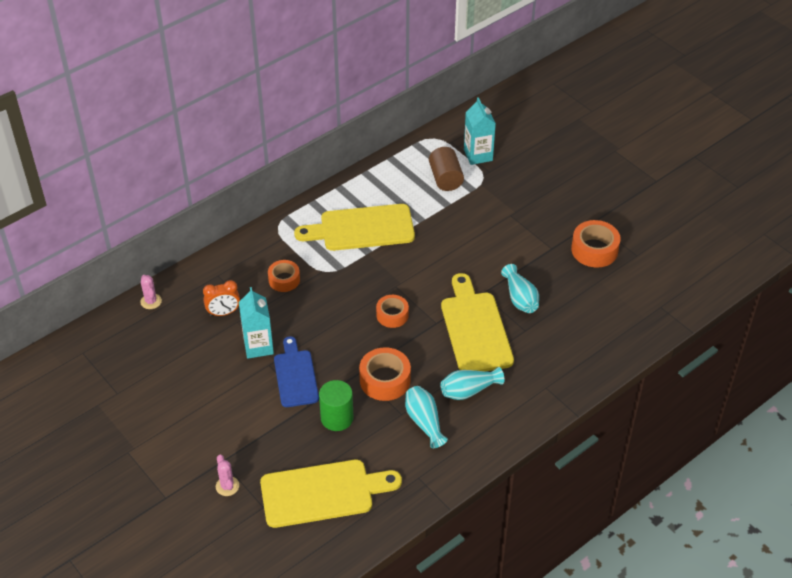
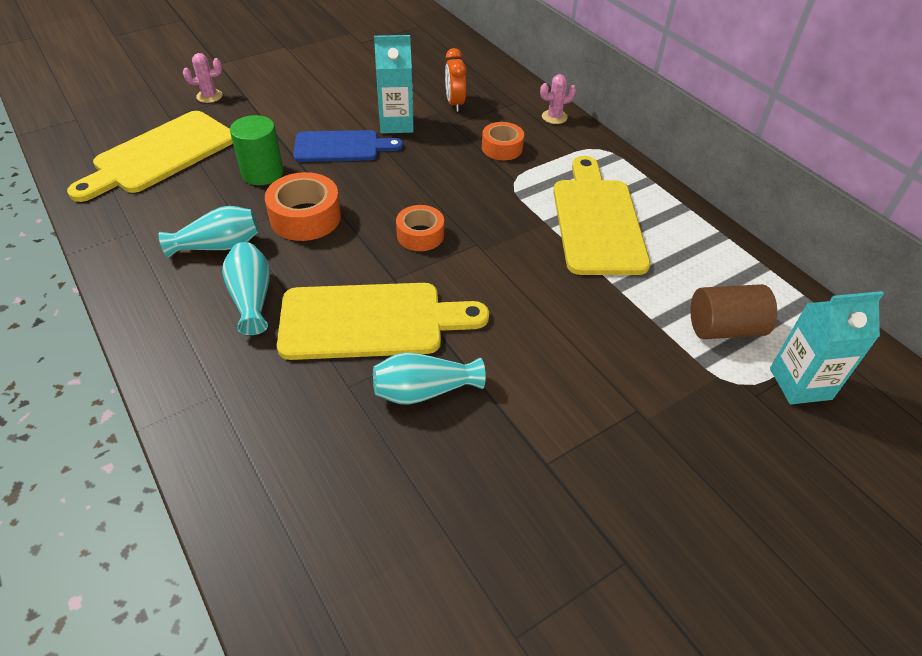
camera: 95 degrees right, 0 degrees up
(151, 301) = (481, 61): pink cactus -> pink cactus (554, 117)
(323, 493) = (160, 155): yellow cutting board -> yellow cutting board turned 45 degrees clockwise
(594, 250) = (538, 544): orange tape -> none

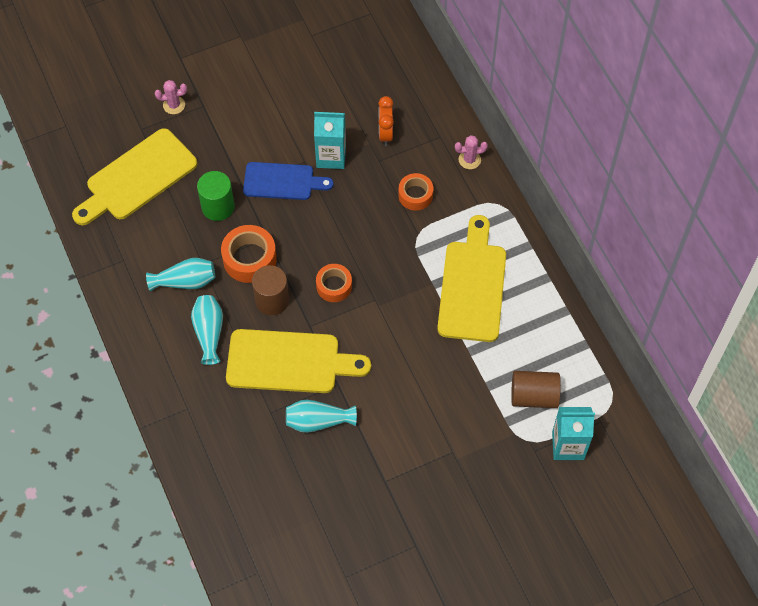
camera: 10 degrees right, 15 degrees up
(339, 255) = (272, 300): none -> brown cylinder

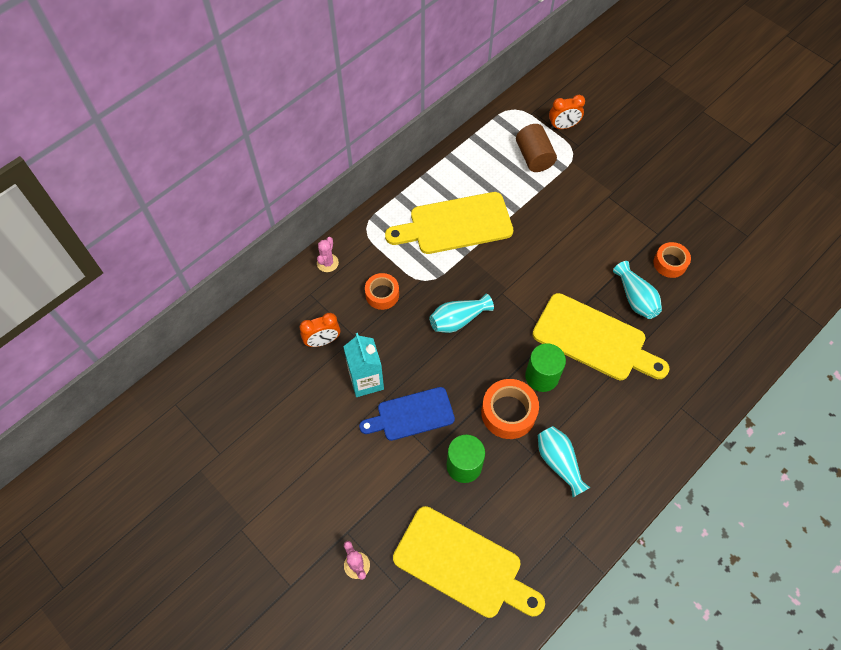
camera: 110 degrees left, 0 degrees up
(209, 332) = (600, 418): turquoise vase -> turquoise vase (458, 320)
(272, 300) = (542, 376): brown cylinder -> green cylinder
(282, 182) = (411, 415): blue cutting board -> blue cutting board turned 90 degrees counterclockwise
(289, 362) = (594, 339): yellow cutting board -> yellow cutting board turned 135 degrees clockwise
(334, 286) = (504, 330): orange tape -> orange tape (670, 263)
(469, 160) = (327, 263): pink cactus -> pink cactus turned 45 degrees clockwise
(568, 445) = (563, 126): turquoise carton -> orange clock

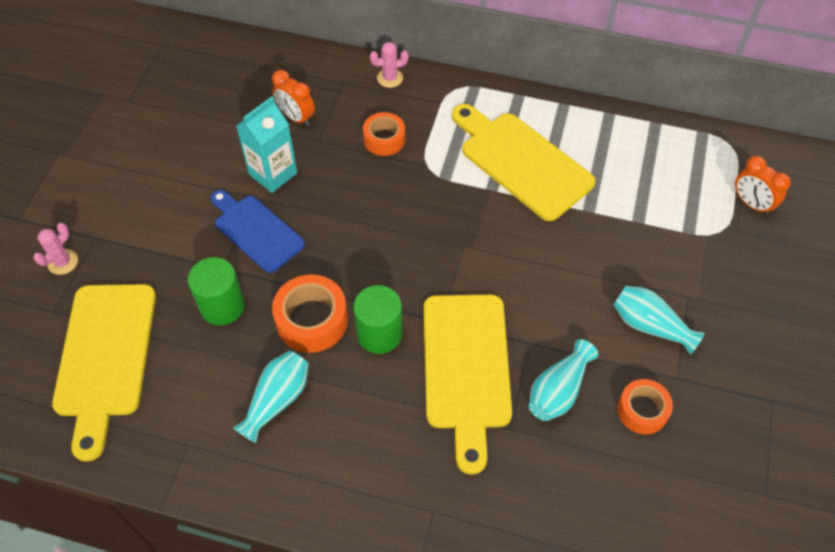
camera: 60 degrees right, 5 degrees down
(458, 320) = (399, 220): turquoise vase -> turquoise vase (650, 325)
(534, 157) = (678, 194): brown cylinder -> none

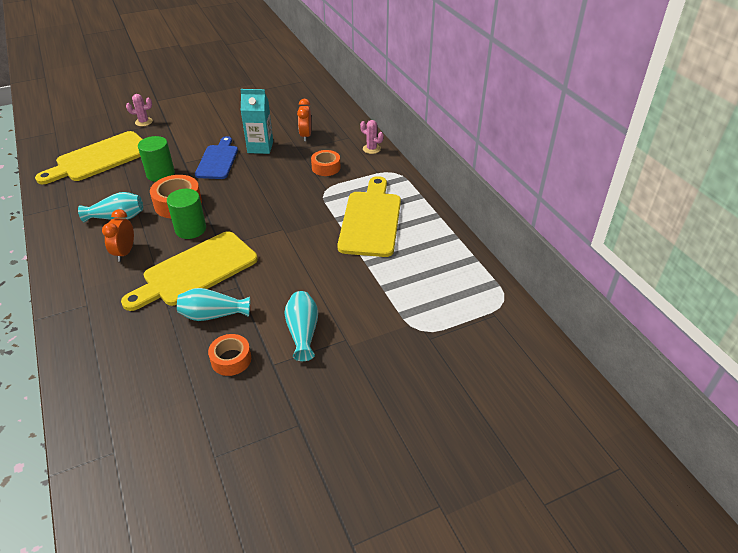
camera: 50 degrees right, 15 degrees down
(751, 204) = (463, 334): orange clock -> orange clock (125, 252)

